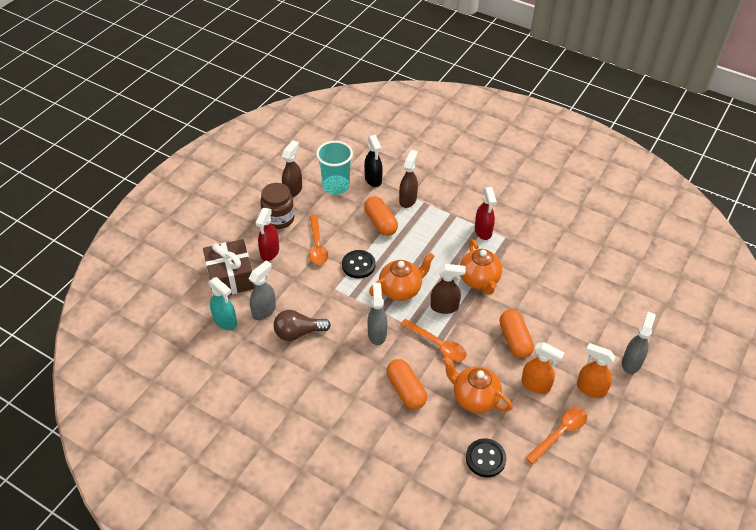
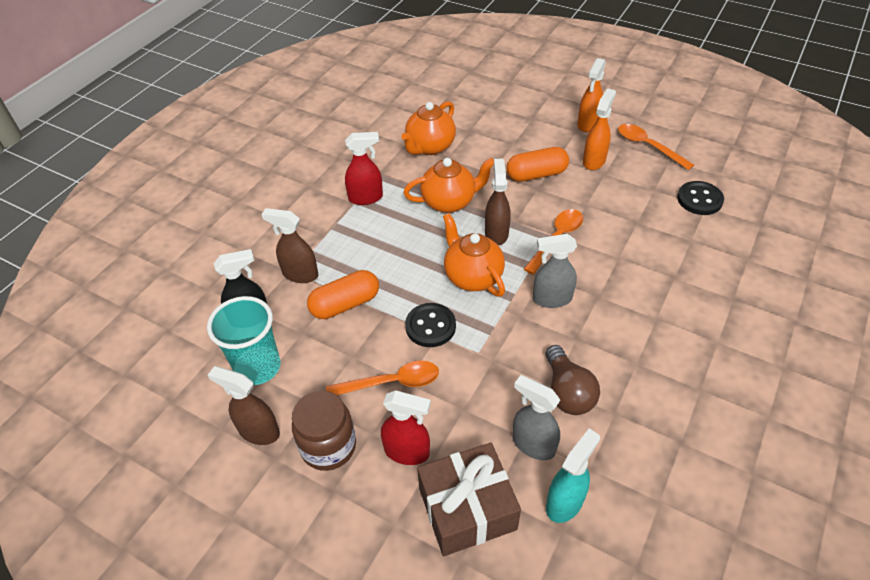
camera: 90 degrees left, 0 degrees up
(406, 390) = (632, 267): orange capsule -> none
(474, 398) = (625, 207): orange teapot -> orange teapot (430, 147)
(631, 362) = (548, 97): grey spray bottle -> none

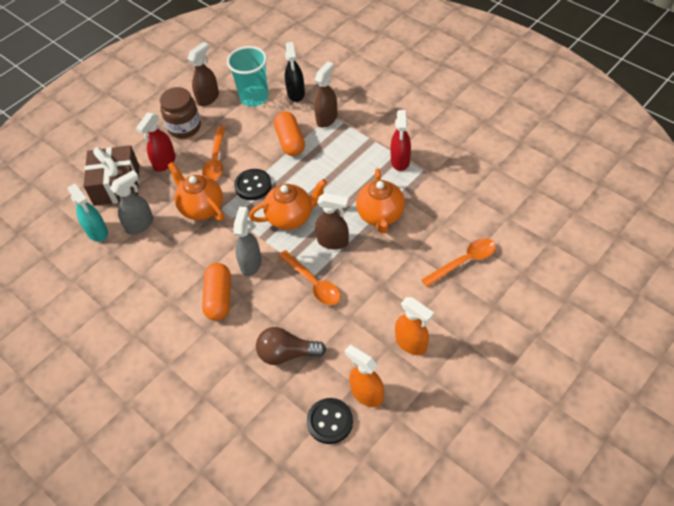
camera: 105 degrees right, 5 degrees up
(430, 147) = (460, 212): orange teapot -> orange teapot (201, 208)
(536, 174) = (401, 288): orange capsule -> orange capsule (219, 298)
(567, 392) = (168, 252): brown light bulb -> brown light bulb (287, 354)
(588, 124) = (474, 356): orange spray bottle -> orange spray bottle (366, 394)
(648, 146) = (424, 404): orange spoon -> orange spoon (464, 262)

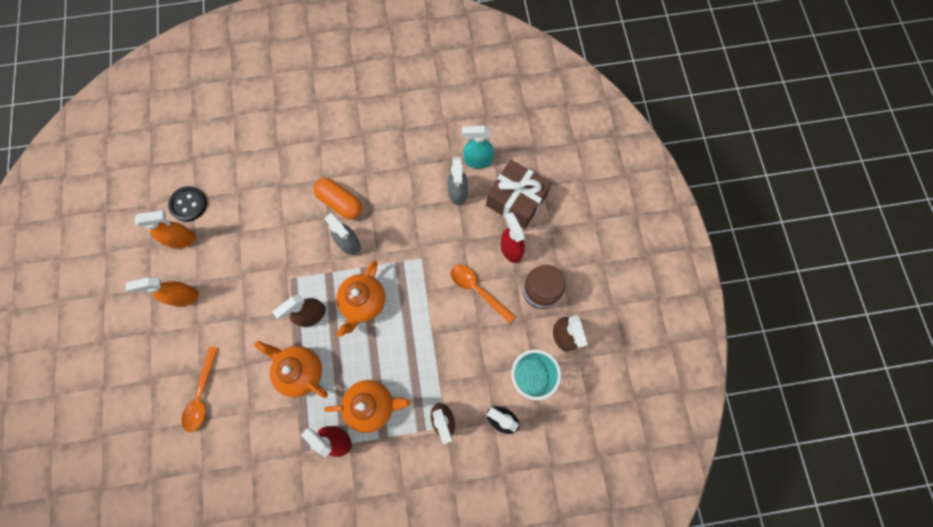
camera: 125 degrees right, 20 degrees up
(201, 208) = (435, 245): orange teapot -> orange teapot (372, 405)
(253, 185) = (422, 299): black button -> none
(287, 354) = (256, 214): brown light bulb -> none
(290, 141) = (445, 366): orange capsule -> none
(313, 283) = (291, 272): orange spoon -> none

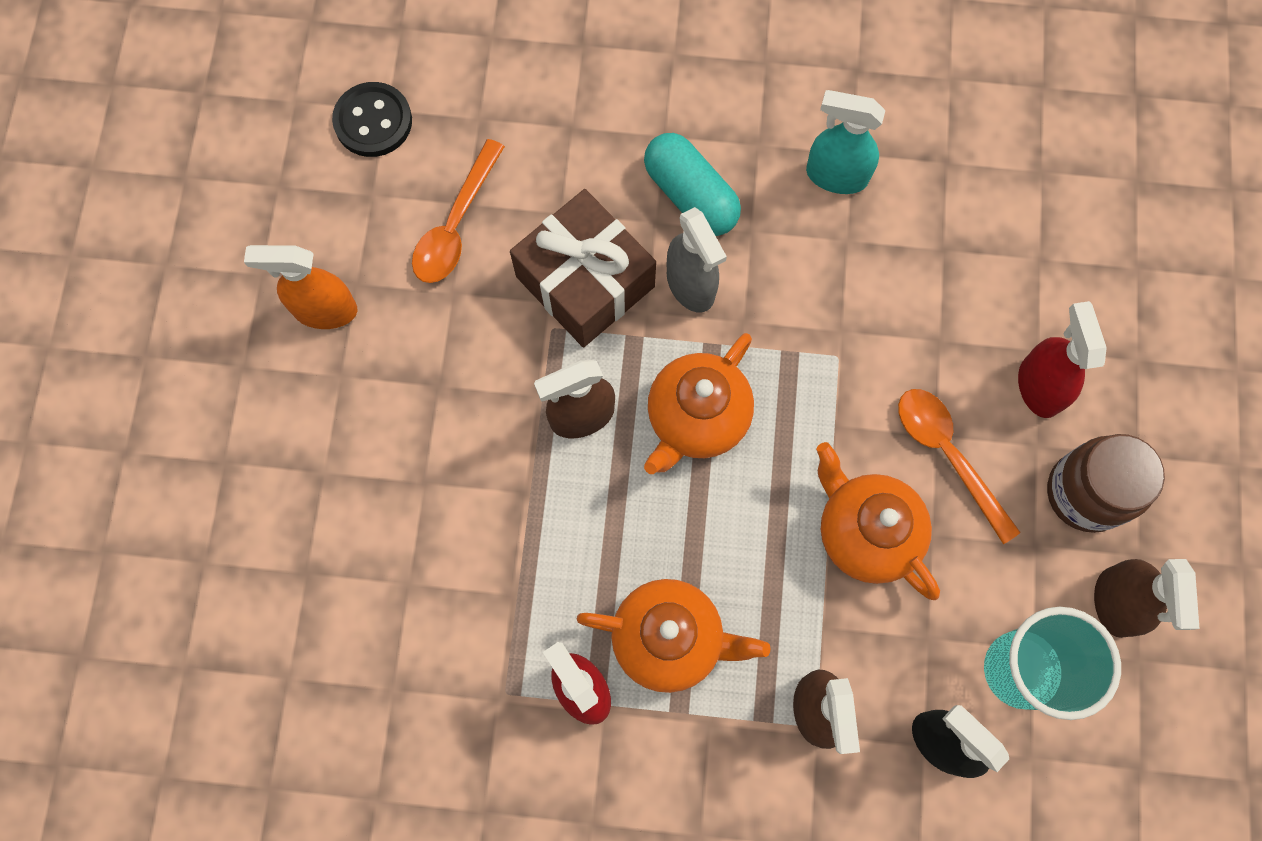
camera: 15 degrees right, 0 degrees up
(182, 239) = (345, 191): orange spray bottle -> none
(202, 395) = (321, 521): orange spoon -> orange spoon (456, 224)
(300, 371) = (534, 527): orange teapot -> orange teapot (865, 532)
(340, 202) = (691, 195): orange capsule -> turquoise capsule
(458, 192) = (948, 236): grey spray bottle -> none
(477, 160) = (1006, 178): turquoise spray bottle -> turquoise spray bottle (836, 175)
(516, 200) = (1073, 283): brown gift -> brown gift (585, 281)

